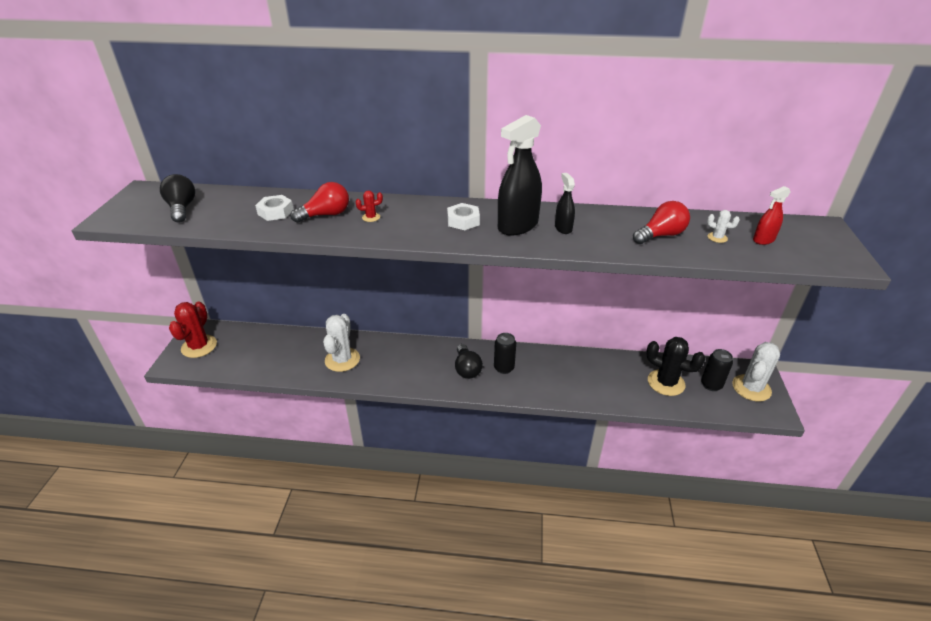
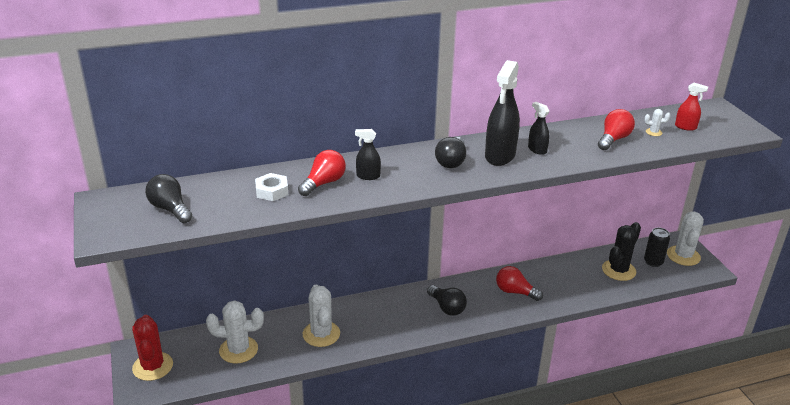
camera: 25 degrees left, 5 degrees down
(269, 353) = (238, 350): none -> white cactus
(371, 217) = (368, 176): red cactus -> black spray bottle
(463, 221) = (451, 161): white nut -> black light bulb
(504, 368) = (479, 297): black can -> none
(542, 373) = (515, 292): none -> red light bulb
(666, 383) = (618, 270): black cactus -> black cactus turned 60 degrees counterclockwise
(763, 240) = (685, 127): red spray bottle -> red spray bottle turned 105 degrees counterclockwise

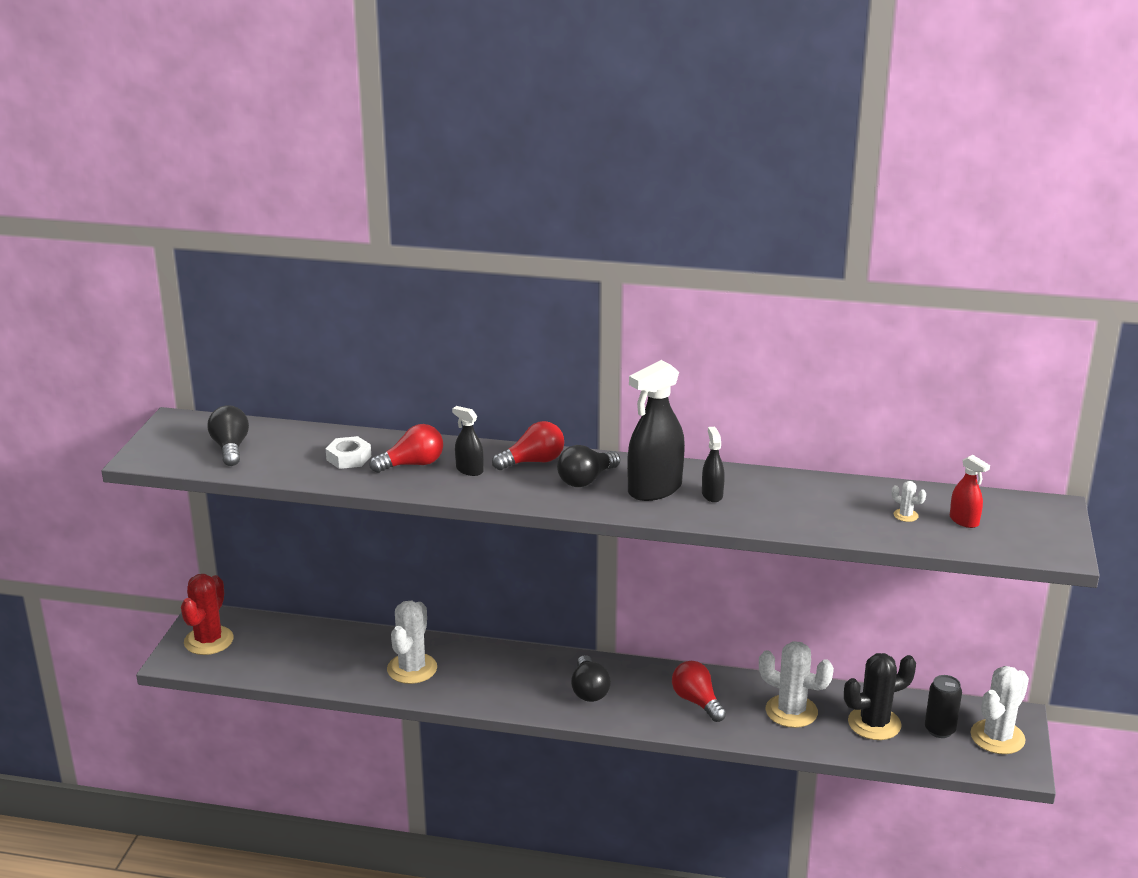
camera: 30 degrees right, 5 degrees down
(238, 350) = (308, 654): white cactus -> white cactus (791, 711)
(613, 139) = (834, 509): red light bulb -> red light bulb (533, 462)

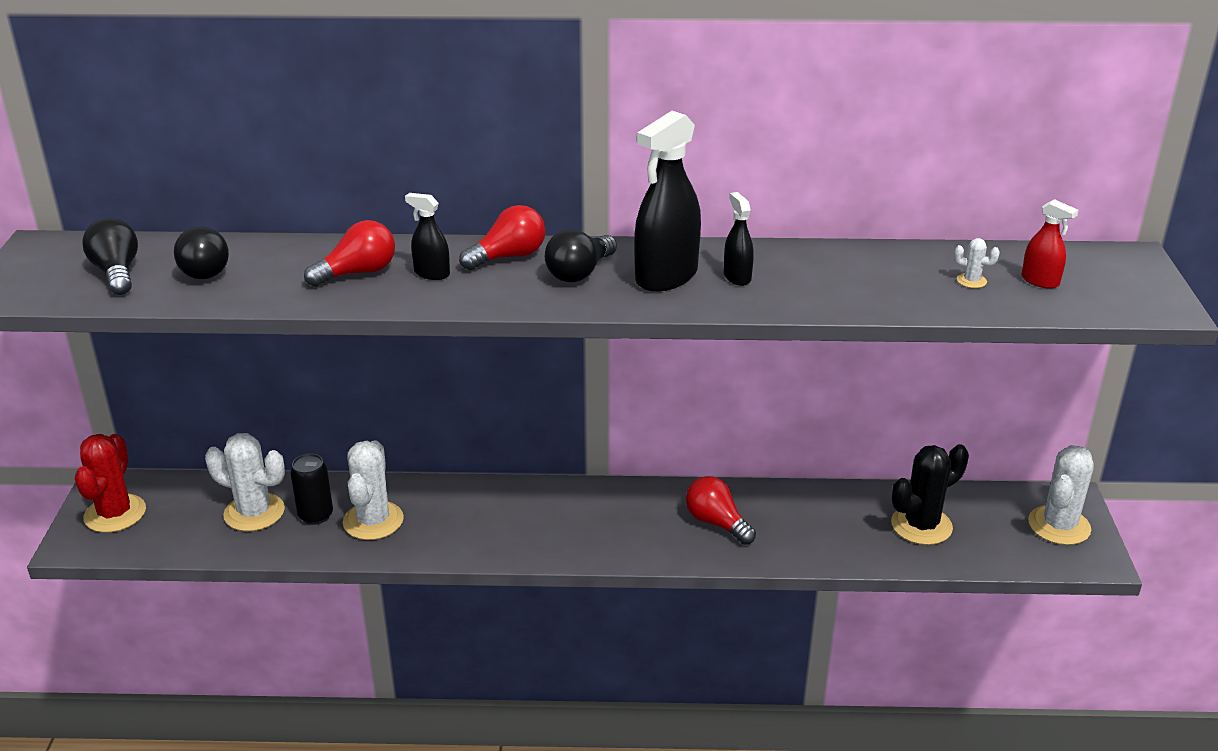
camera: 10 degrees left, 5 degrees up
(349, 458) = (274, 272): white nut -> none
(589, 690) = (589, 523): black light bulb -> black light bulb (205, 269)
(791, 711) = (826, 522): white cactus -> white cactus (254, 512)
(939, 730) = (994, 524): black can -> black can (316, 515)

